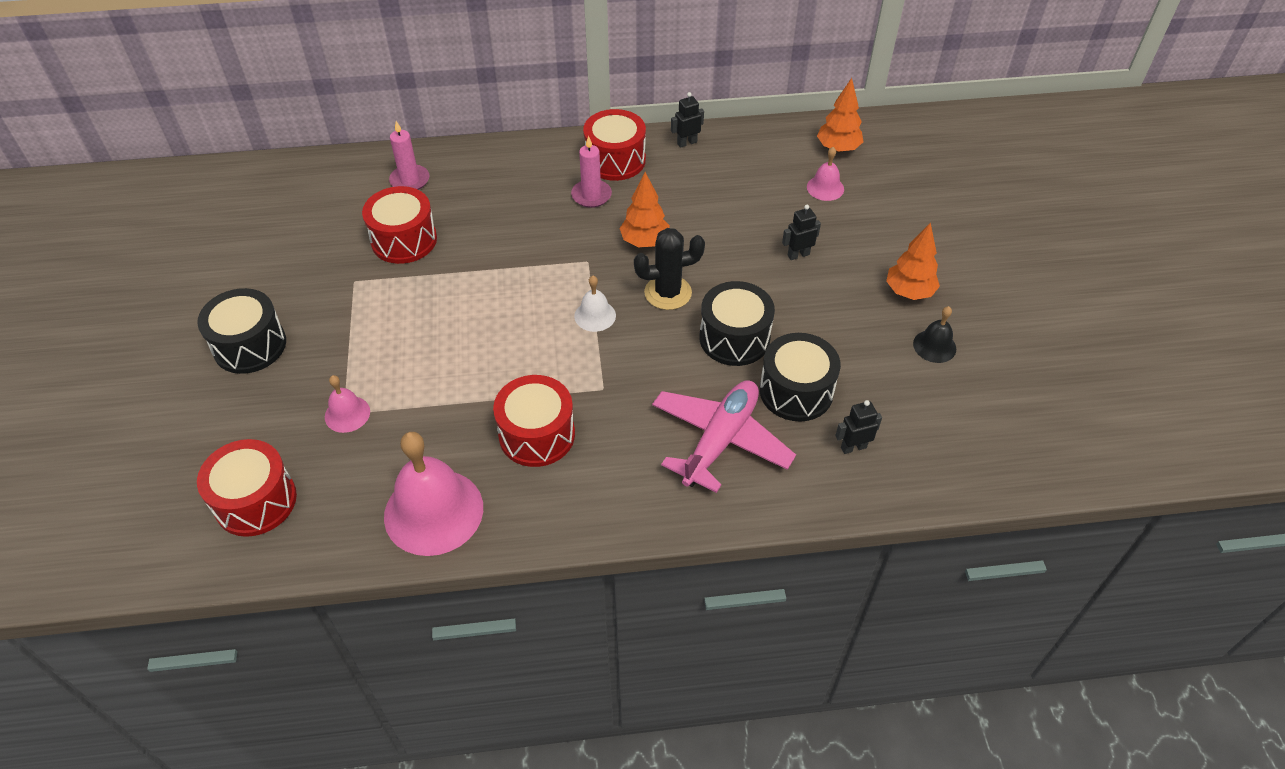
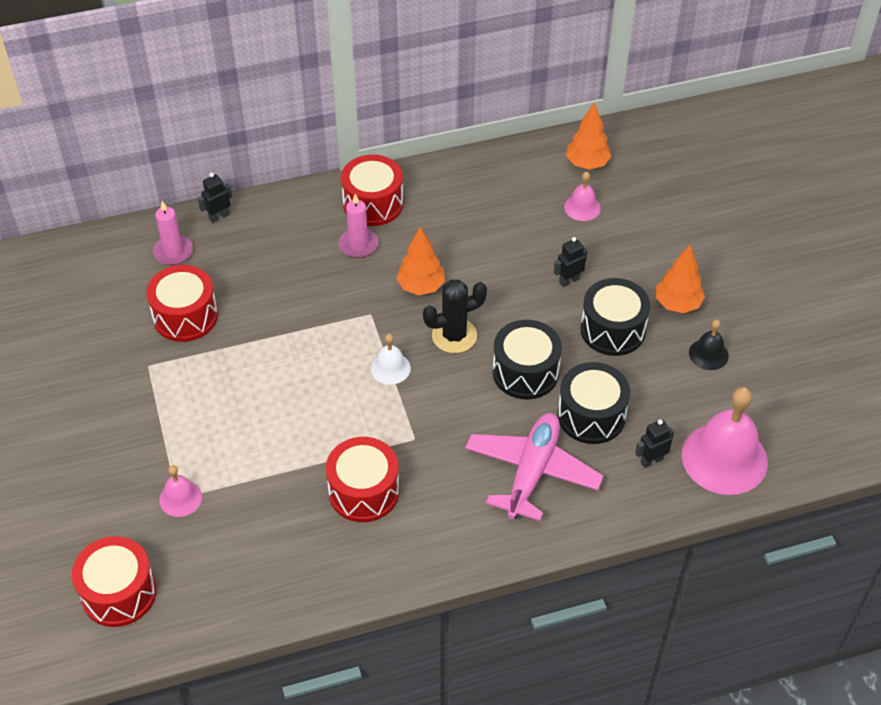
camera: 10 degrees left, 0 degrees up
(250, 345) = (65, 445): black drum -> black drum (612, 330)
(433, 511) = (287, 577): pink bell -> pink bell (724, 458)
(687, 143) = (439, 176): black robot -> black robot (219, 216)

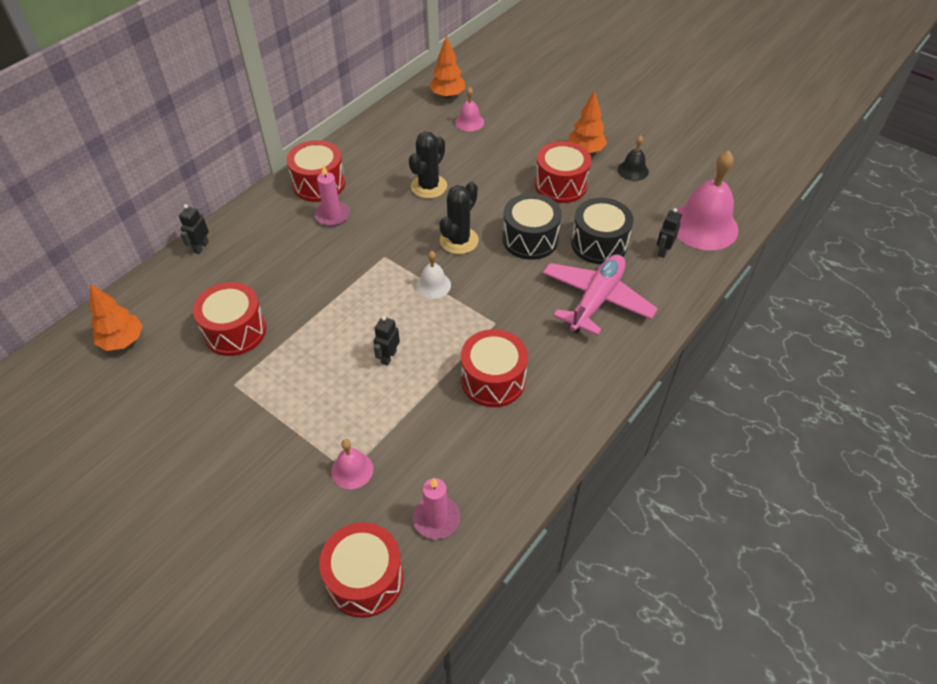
camera: 35 degrees left, 0 degrees up
(173, 252) = (183, 290): pink candle -> pink candle (436, 519)
(421, 286) = (405, 221): orange tree -> orange tree (123, 341)
(475, 261) = (429, 186): none -> black cactus
(532, 472) = (596, 300): pink plane -> pink plane turned 45 degrees clockwise
(569, 280) = (503, 169): black robot -> black robot (388, 357)
(612, 330) = (560, 185): black drum -> red drum

